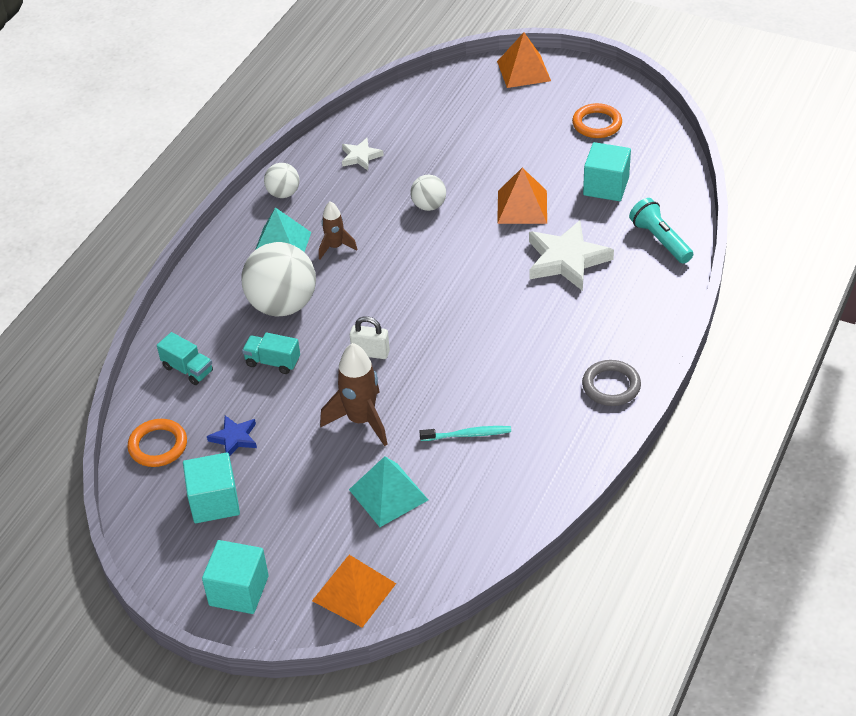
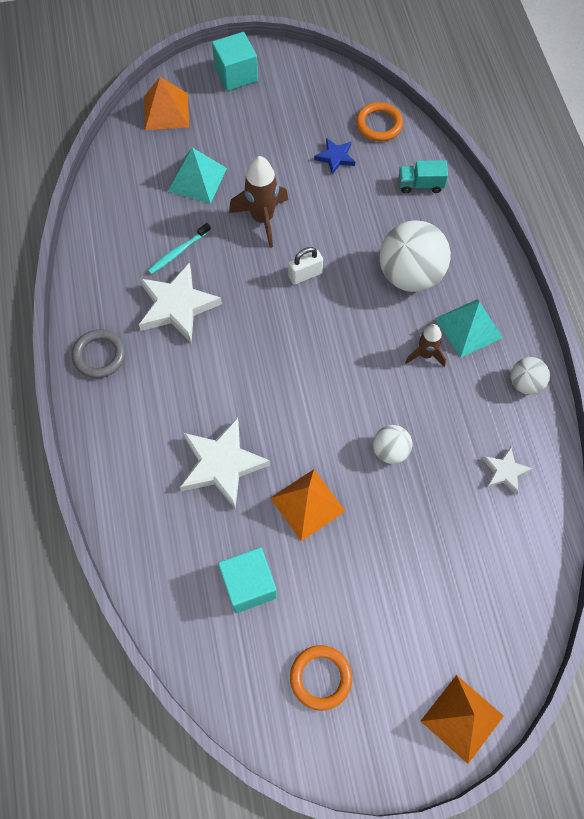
camera: 140 degrees right, 20 degrees up
(214, 502) = (304, 112): turquoise cube -> none
(273, 362) = (368, 225): turquoise truck -> none
(508, 389) = (177, 306): none -> white star
(660, 240) = (153, 543): turquoise flashlight -> none

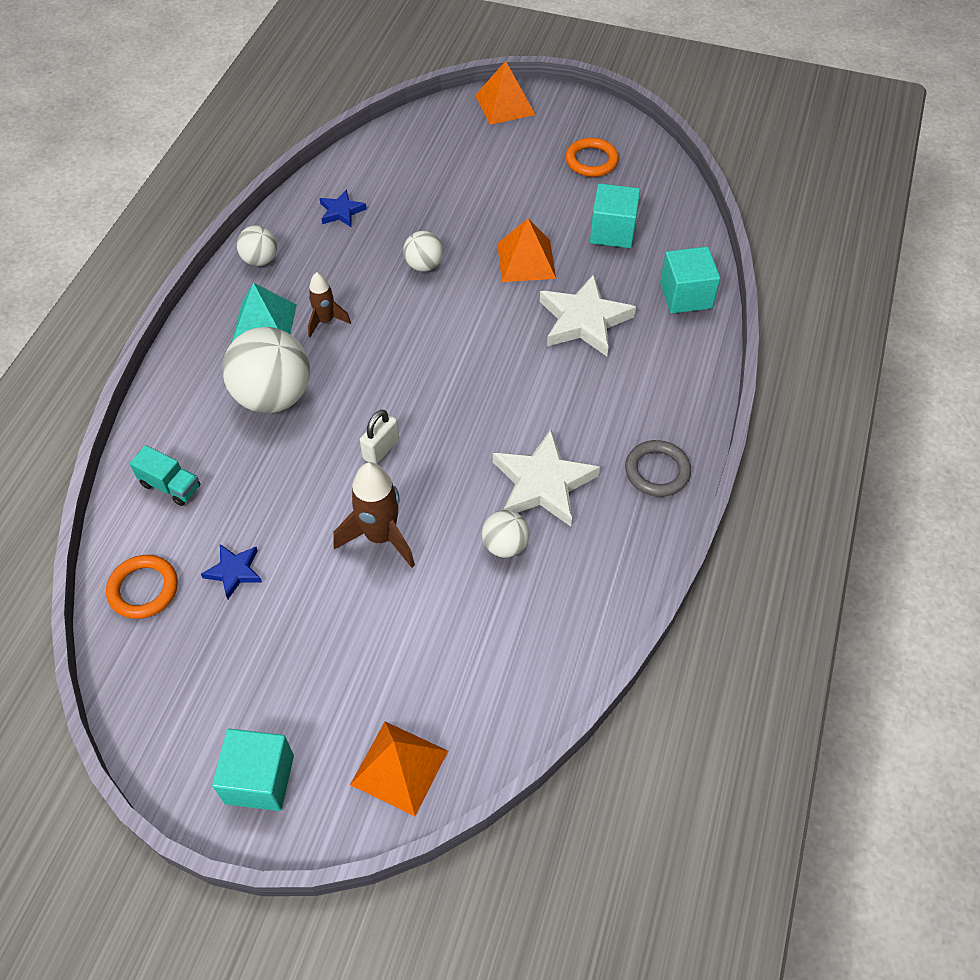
camera: 150 degrees left, 10 degrees down
(146, 540) = (686, 295): none -> turquoise cube
(178, 252) = (505, 545): turquoise toothbrush -> white ball
(197, 179) = (424, 631): turquoise pyramid -> none
(305, 275) = (381, 449): white padlock -> white padlock turned 60 degrees counterclockwise
(505, 472) = (341, 211): white star -> blue star

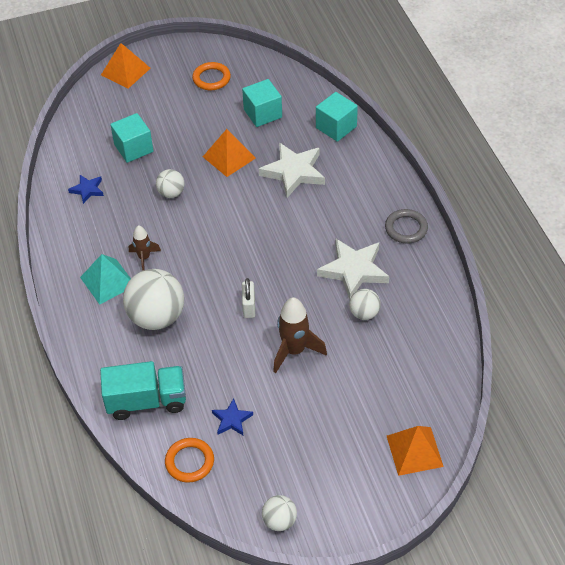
camera: 35 degrees left, 5 degrees down
(170, 486) = (146, 401): turquoise truck -> turquoise truck, size x1.79
(259, 779) = (350, 505): turquoise cube -> turquoise cube (133, 148)
(260, 260) = (65, 246): white ball -> white ball (279, 521)

